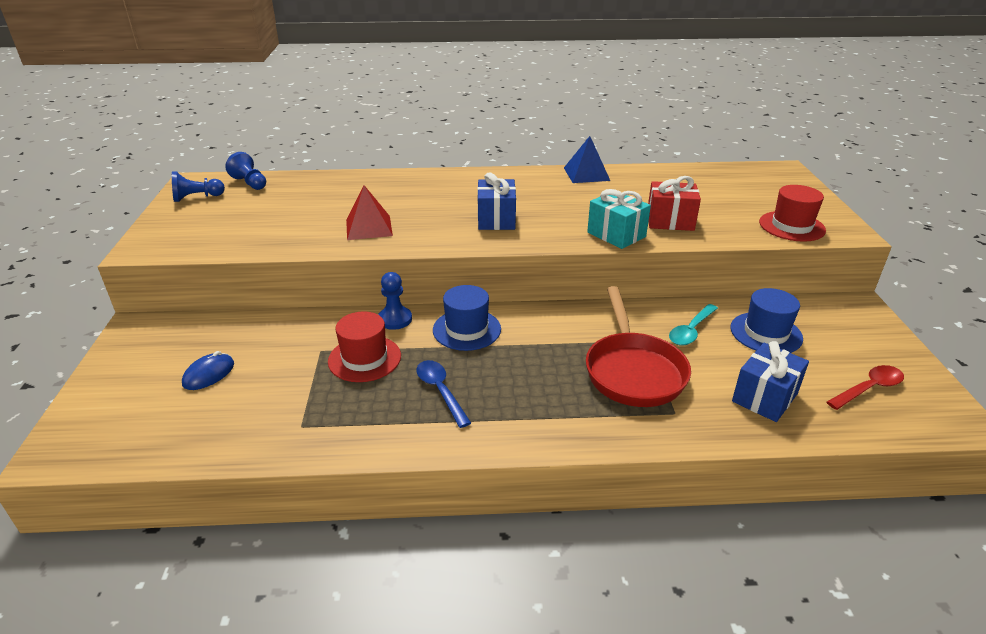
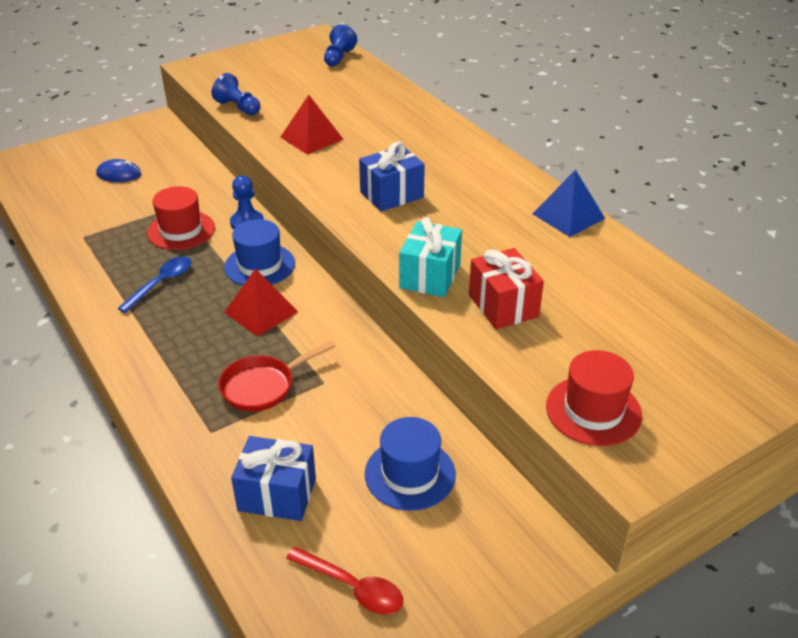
camera: 60 degrees right, 5 degrees up
(197, 198) = (290, 50): blue pawn -> blue pawn (238, 107)
(534, 346) = (261, 312): none -> red pyramid
(633, 371) = (263, 386): red pan -> red pan, size x0.64
(691, 330) = (368, 411): turquoise spoon -> none

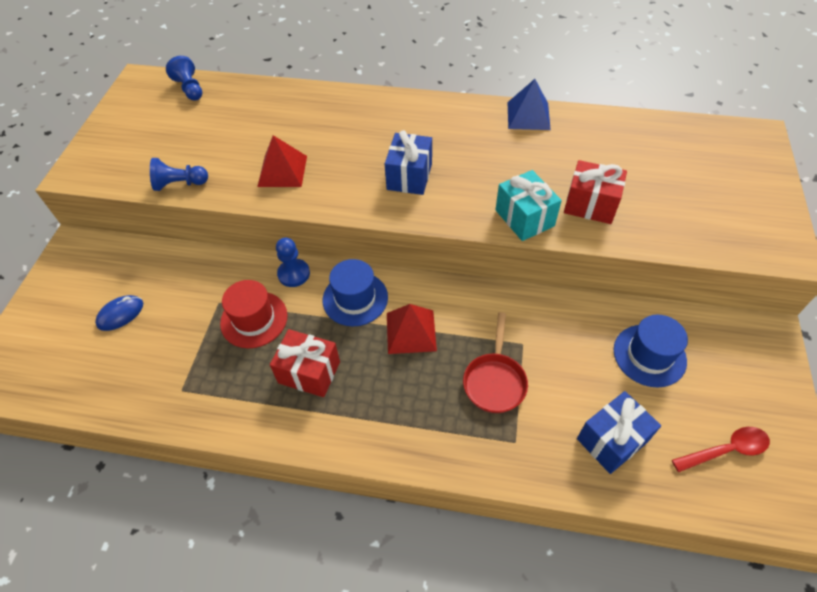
camera: 45 degrees left, 15 degrees up
(161, 283) = (309, 372): blue spoon -> red gift
(593, 410) = (724, 233): red hat -> none

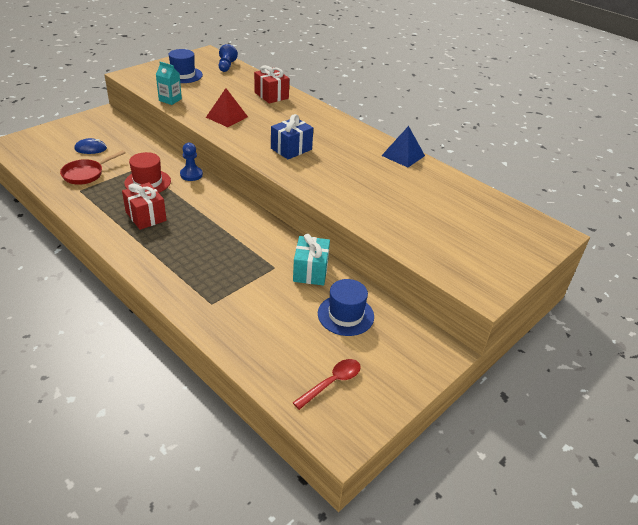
camera: 30 degrees right, 15 degrees down
(180, 184) = (170, 100): blue pawn -> turquoise carton
(355, 298) = (209, 200): blue hat -> blue hat (183, 75)
(411, 331) = (219, 229): red pyramid -> none
(495, 381) = (236, 273): red pan -> red pan (86, 174)
(524, 218) = (332, 195): turquoise gift -> turquoise gift (310, 271)
(590, 205) = (382, 209): red gift -> red gift (271, 95)
(612, 440) = (267, 336): blue gift -> none
(725, 450) = (331, 383): red spoon -> red spoon turned 60 degrees counterclockwise

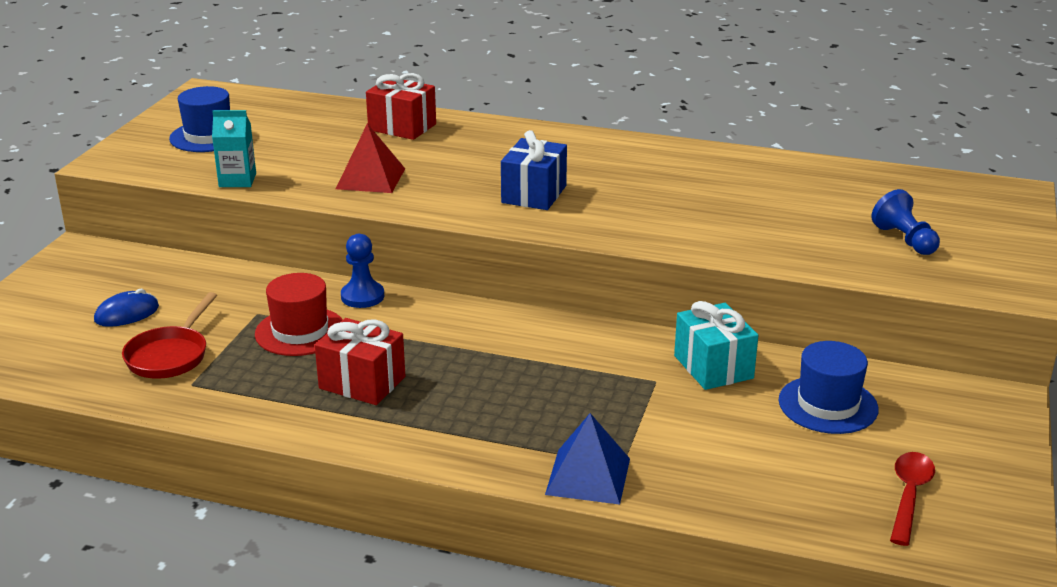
camera: 25 degrees left, 10 degrees down
(226, 66) = (268, 103): blue pawn -> blue pawn (904, 240)
(403, 155) = (706, 154): blue pyramid -> blue pyramid (588, 476)

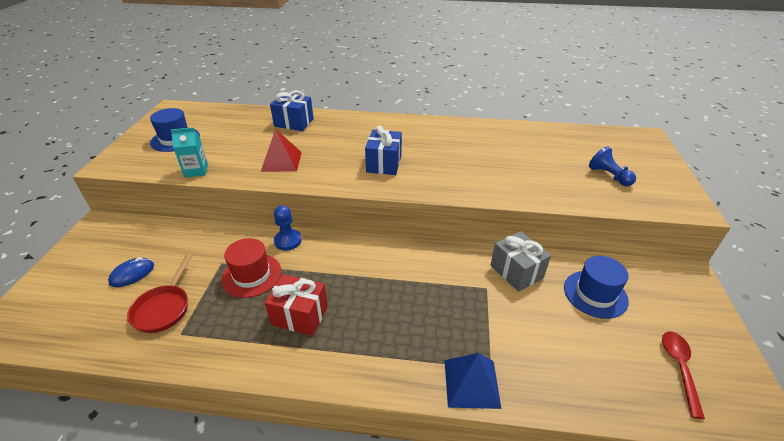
camera: 10 degrees left, 10 degrees up
(402, 127) = (294, 123): red gift -> blue gift
(713, 367) = (516, 271): turquoise gift -> grey gift

